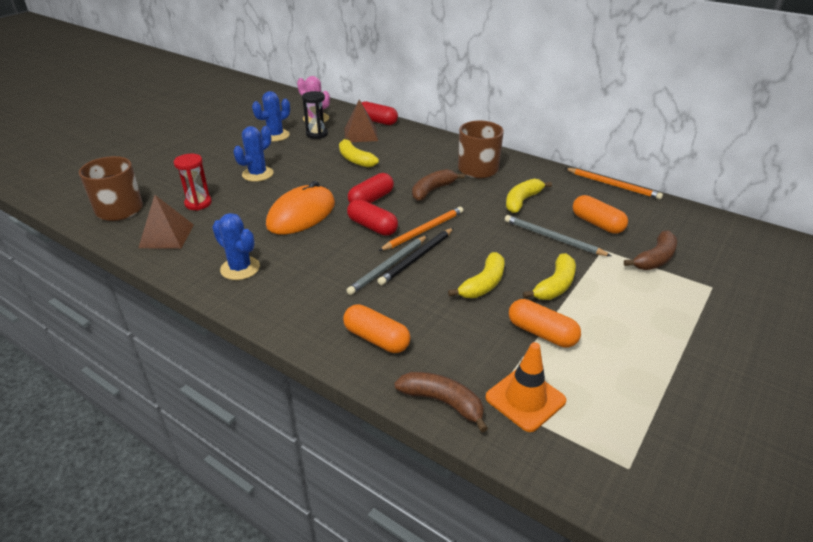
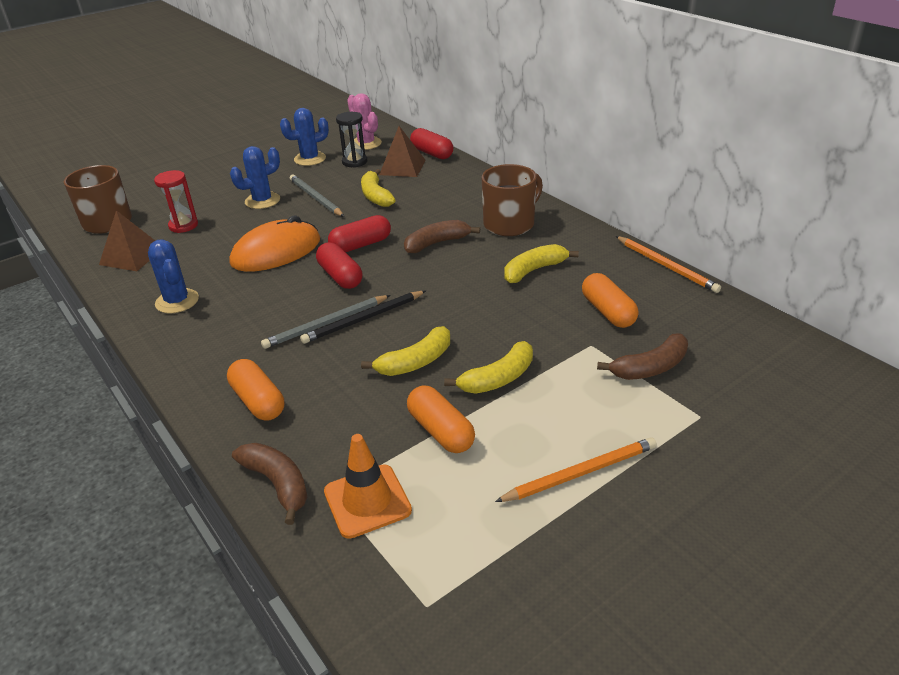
camera: 20 degrees right, 0 degrees up
(423, 231) = (393, 289): orange pencil -> orange pencil (580, 473)
(553, 238) = (538, 321): grey pencil -> grey pencil (315, 198)

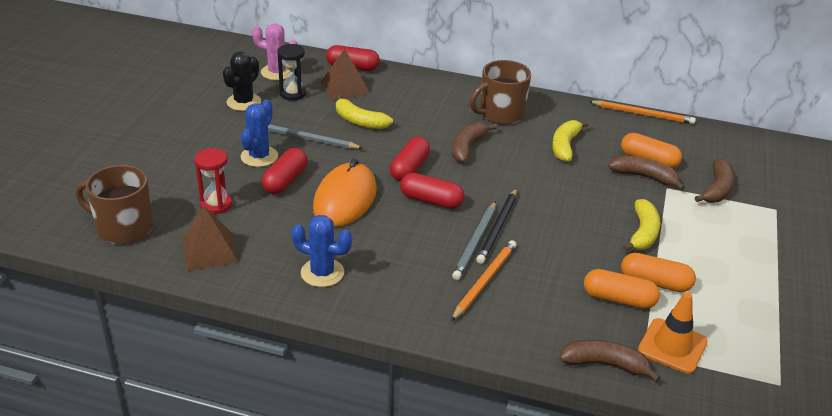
camera: 40 degrees left, 0 degrees up
(254, 224) = (285, 181): none -> red capsule
(258, 401) = (510, 319): orange capsule -> orange capsule (618, 299)
(310, 159) = (244, 102): blue cactus -> black cactus
(415, 362) = (577, 244): yellow banana -> none
(510, 224) = (500, 114): brown mug -> brown mug turned 135 degrees counterclockwise
(579, 326) = (644, 177): none -> brown banana
(580, 473) = (760, 271): orange pencil -> orange pencil (484, 281)

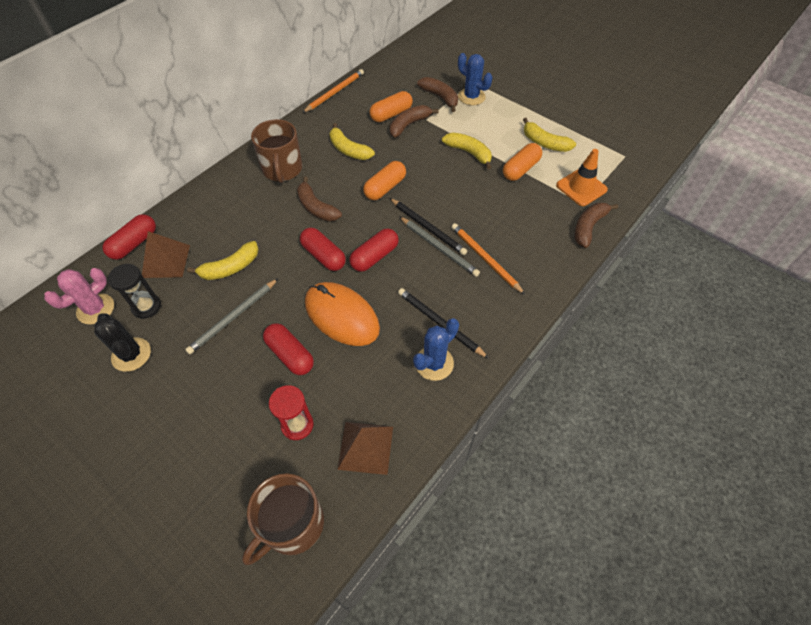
camera: 65 degrees left, 20 degrees up
(259, 156) = (238, 366): blue cactus -> blue cactus (471, 97)
(374, 266) = (440, 323): none -> black pencil
(618, 299) = (530, 194): orange capsule -> orange capsule (385, 188)
(725, 296) = (544, 143): none -> yellow banana

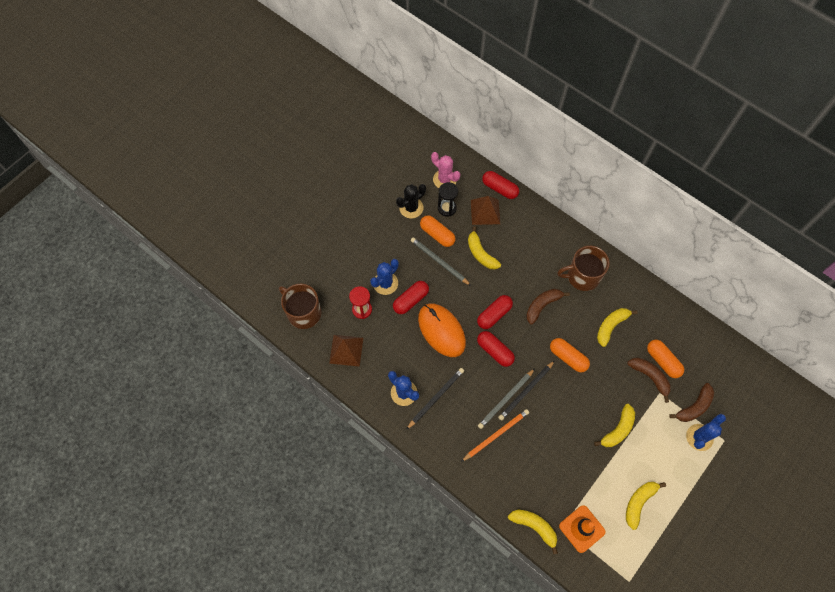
camera: 90 degrees right, 10 degrees up
(256, 390) = (385, 283): none -> blue cactus
(335, 92) = (687, 310): orange pencil -> none
(341, 316) = (441, 330): orange mouse -> orange mouse turned 75 degrees counterclockwise
(520, 169) = (600, 475): orange capsule -> orange capsule (437, 234)
(588, 227) = (534, 527): brown banana -> yellow banana

